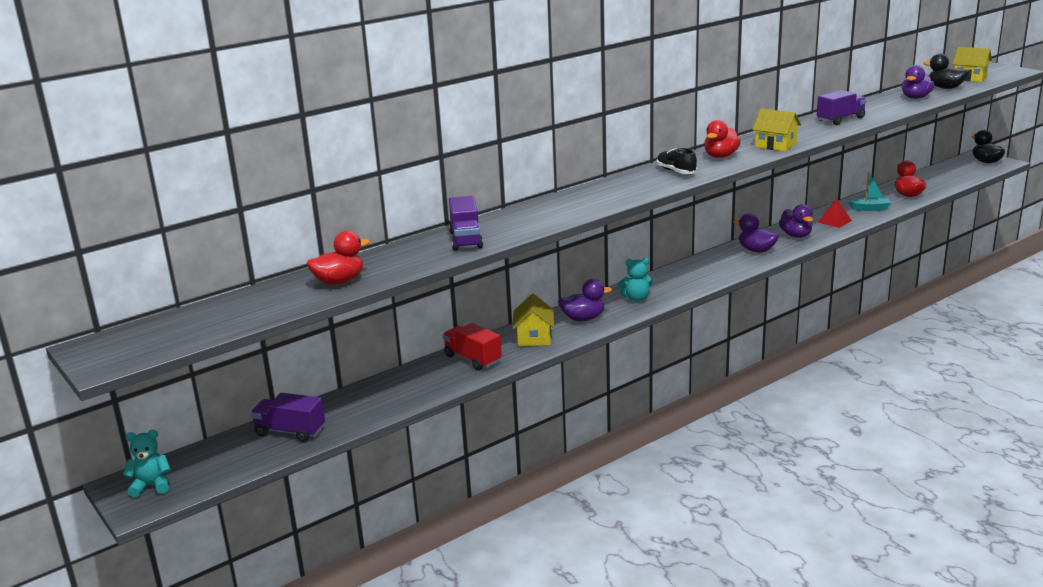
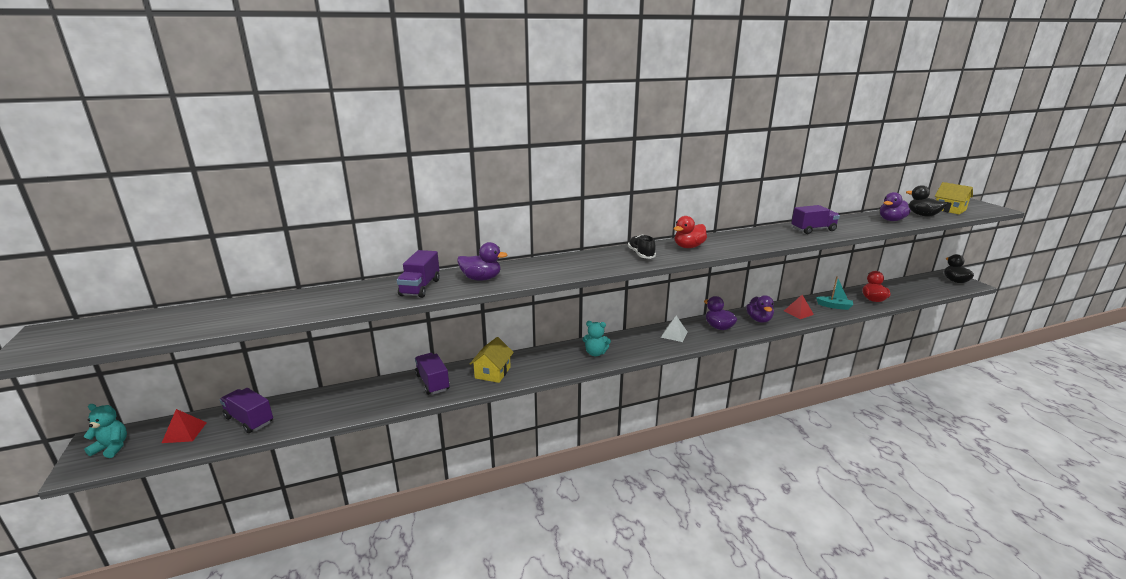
camera: 15 degrees right, 0 degrees up
(224, 456) = (184, 432): none -> red pyramid
(339, 281) = (286, 308): red duck -> none
(472, 359) = (432, 382): red truck -> purple truck
(583, 318) = (542, 363): purple duck -> purple duck (481, 278)
(711, 266) = (674, 334): none -> white pyramid
(775, 145) = (742, 244): yellow house -> none

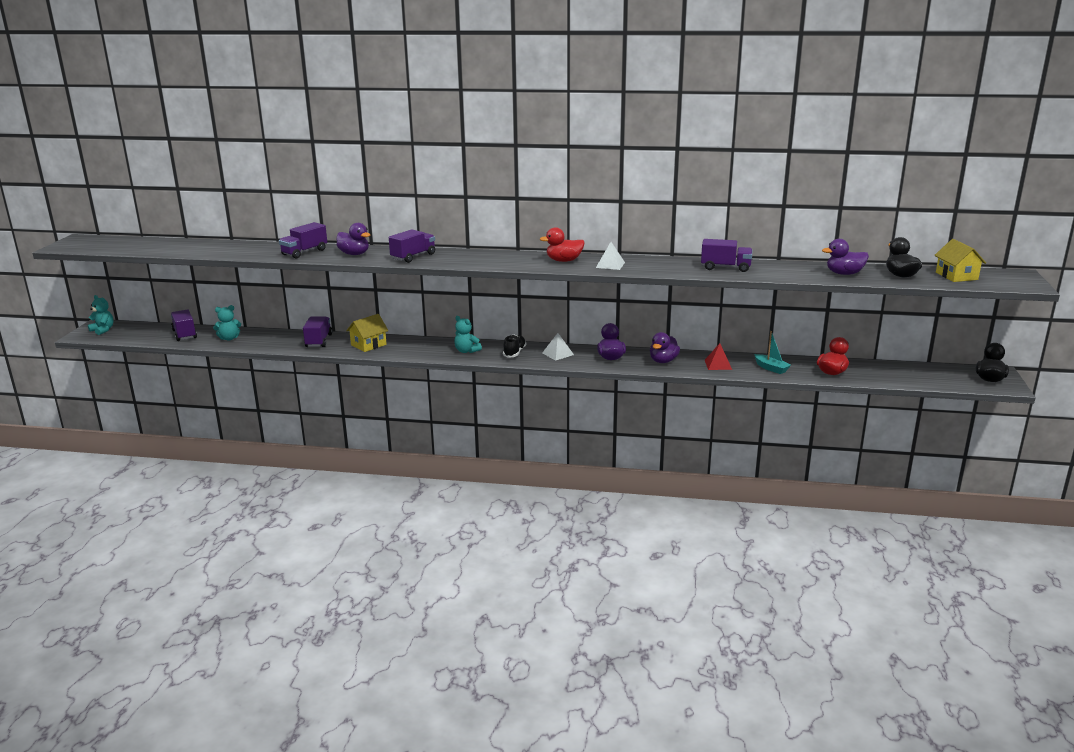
camera: 30 degrees right, 0 degrees up
(184, 432) = (145, 332): red pyramid -> none
(318, 409) = (229, 338): none -> turquoise teddy bear
(548, 269) = (413, 257): none -> purple truck
(641, 254) = (509, 259): black shoe -> black shoe (514, 353)
(731, 243) = (610, 265): none -> white pyramid

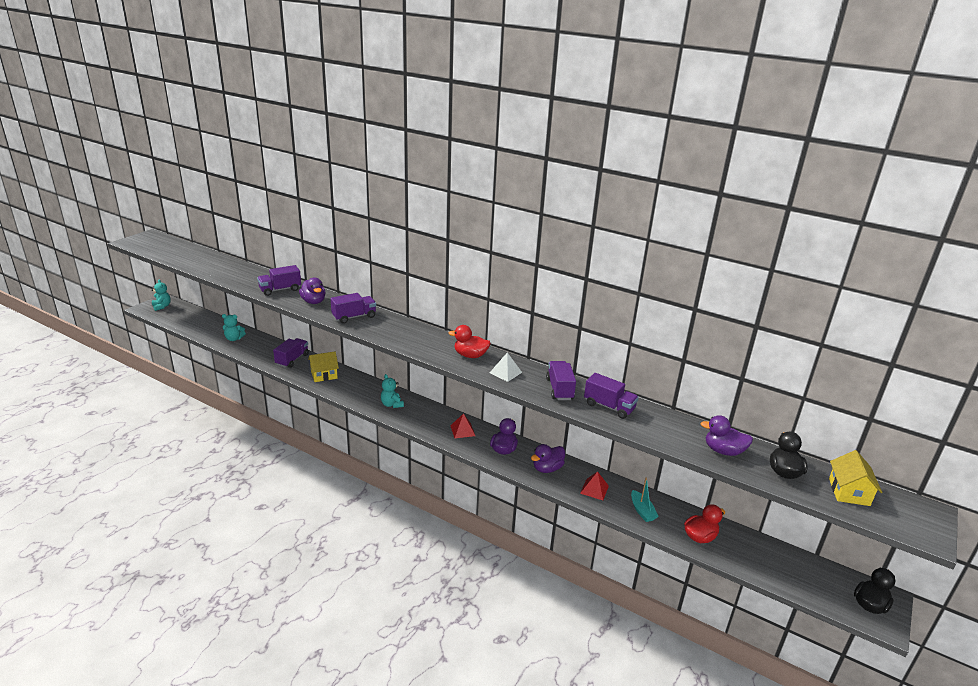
camera: 20 degrees right, 5 degrees up
(184, 334) = (209, 326): purple truck -> purple truck (559, 389)
(514, 353) = (428, 418): black shoe -> none
(558, 354) = (462, 430): white pyramid -> red pyramid

